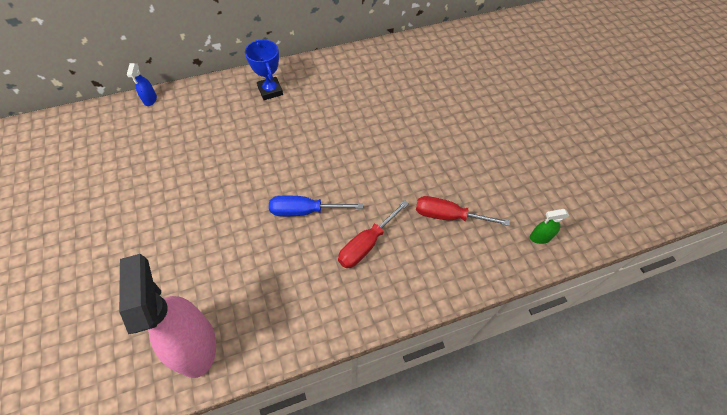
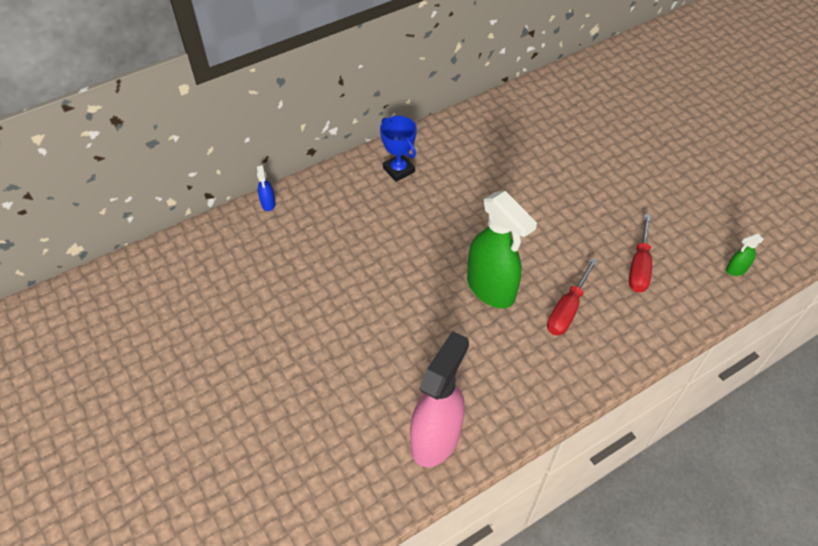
camera: 10 degrees left, 5 degrees down
(195, 344) = (436, 438): pink spray bottle -> pink spray bottle turned 60 degrees clockwise
(305, 211) = (491, 289): blue screwdriver -> green spray bottle
(448, 216) = (639, 266): red screwdriver -> red screwdriver turned 75 degrees counterclockwise

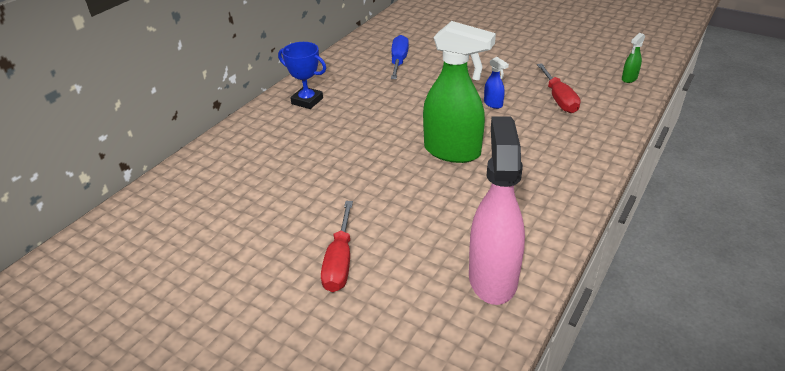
camera: 25 degrees left, 15 degrees down
(268, 203) = (191, 161): blue spray bottle -> blue spray bottle (493, 104)
(514, 150) = (399, 61): none -> blue screwdriver
(567, 309) = (528, 143): red screwdriver -> red screwdriver (340, 261)

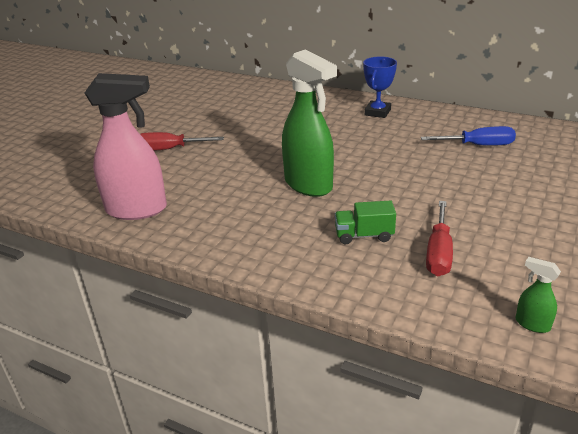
camera: 85 degrees right, 5 degrees down
(453, 152) = (309, 185): green spray bottle -> green spray bottle turned 60 degrees counterclockwise
(493, 104) = (407, 205): blue spray bottle -> none
(538, 128) = (364, 235): none -> green truck
(558, 99) = (438, 252): red screwdriver -> red screwdriver turned 60 degrees counterclockwise

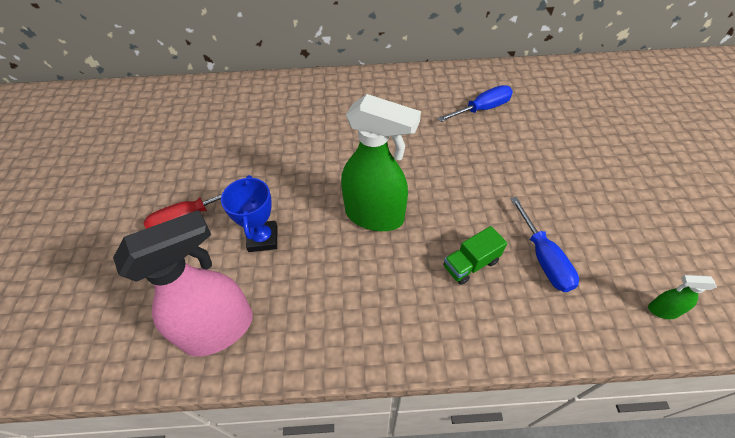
camera: 30 degrees left, 20 degrees up
(377, 112) = (369, 92): blue trophy -> blue trophy (263, 239)
(438, 252) = (543, 257): red screwdriver -> blue screwdriver

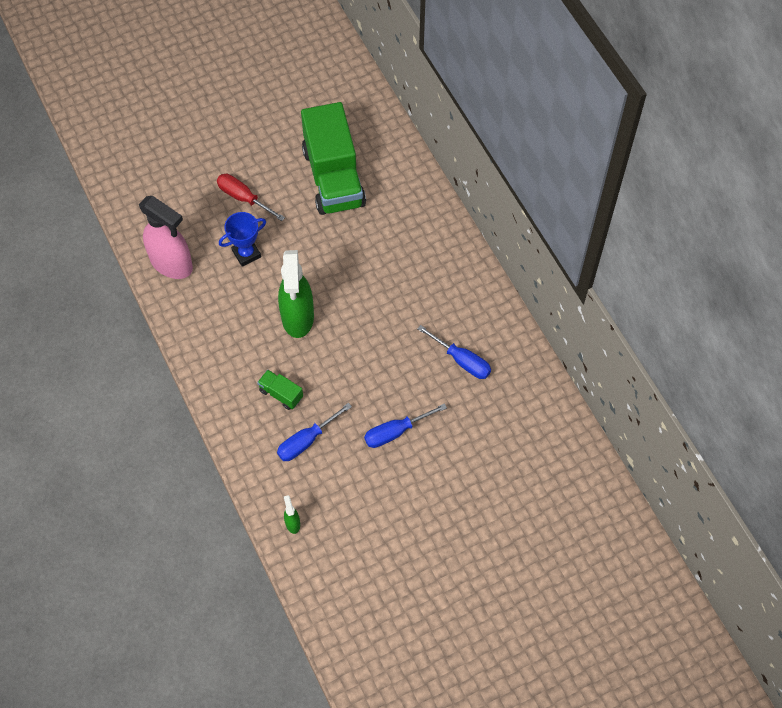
camera: 65 degrees right, 10 degrees up
(229, 137) = (334, 177): none -> green truck
(549, 176) = (396, 432): none -> blue screwdriver

